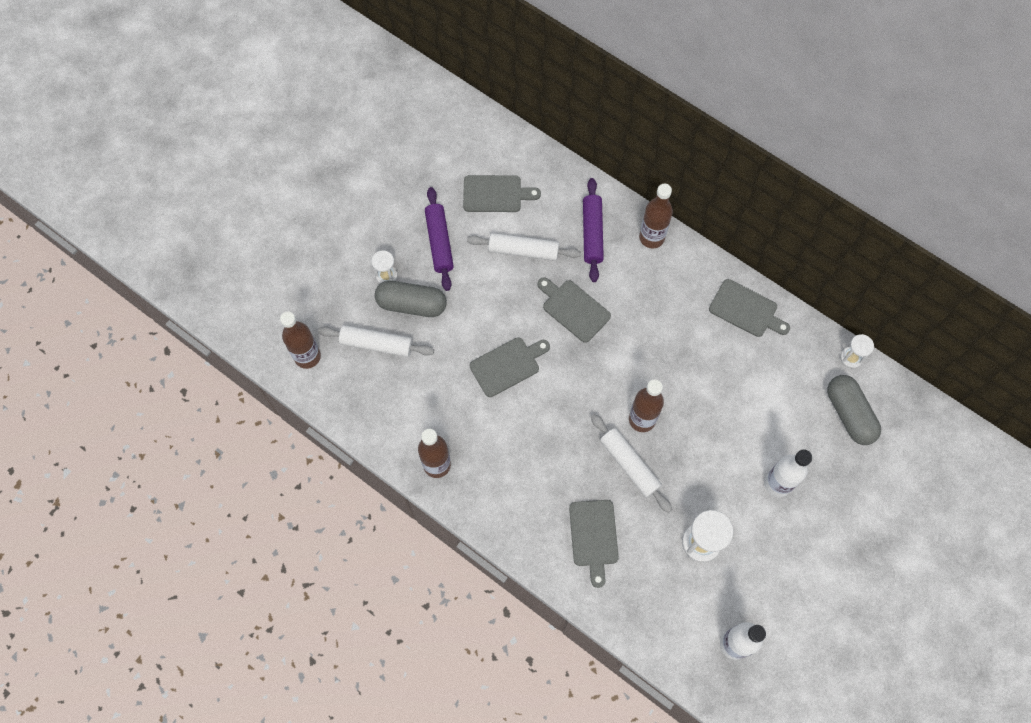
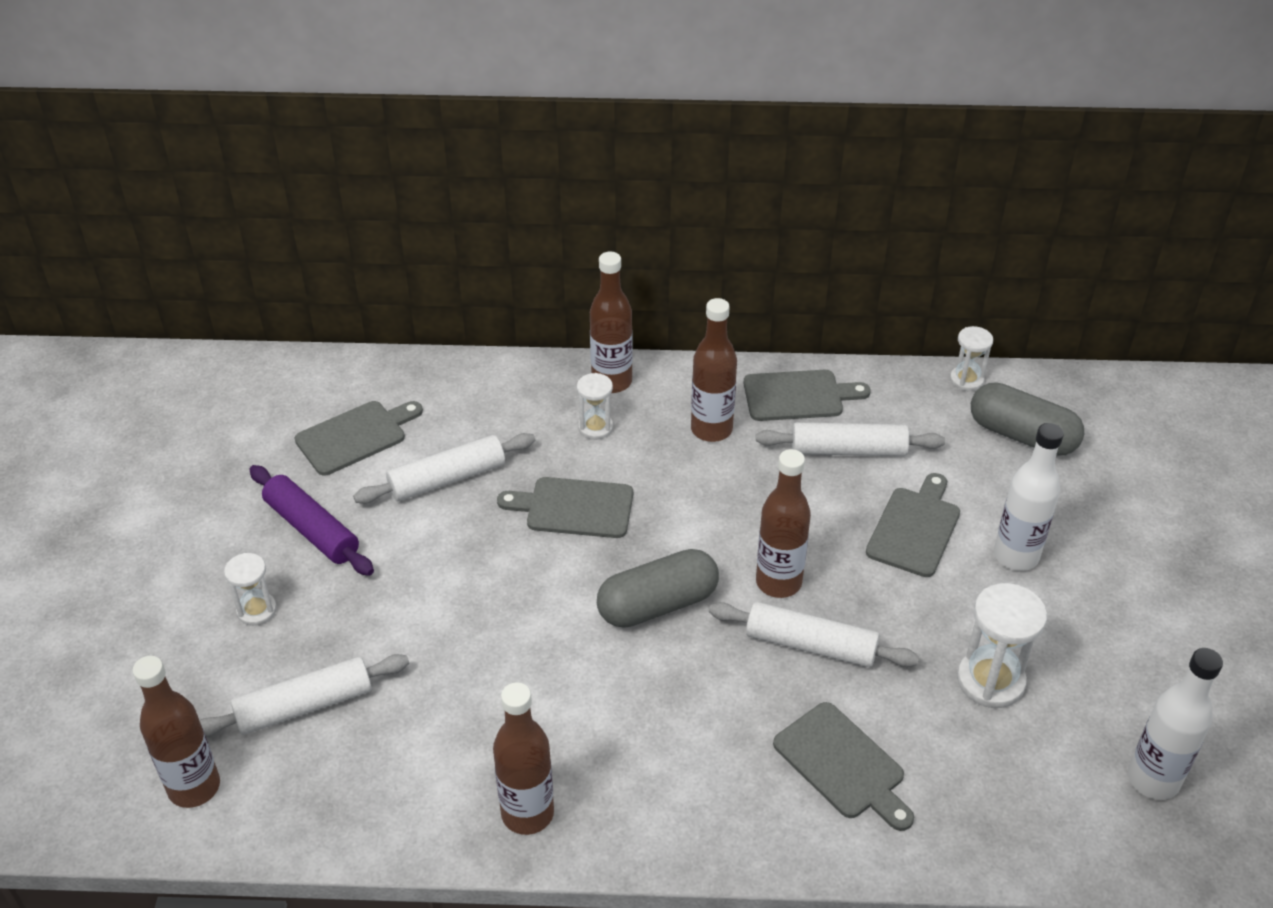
camera: 35 degrees left, 25 degrees down
(411, 304) = (325, 626): grey capsule -> grey capsule (657, 605)
(507, 365) = (533, 623): grey cutting board -> grey cutting board (915, 528)
(592, 233) = (528, 414): purple rolling pin -> none
(621, 264) = (595, 427): none -> white hourglass
(681, 303) = (711, 429): none -> brown bottle
(744, 363) = (848, 450): none -> white rolling pin

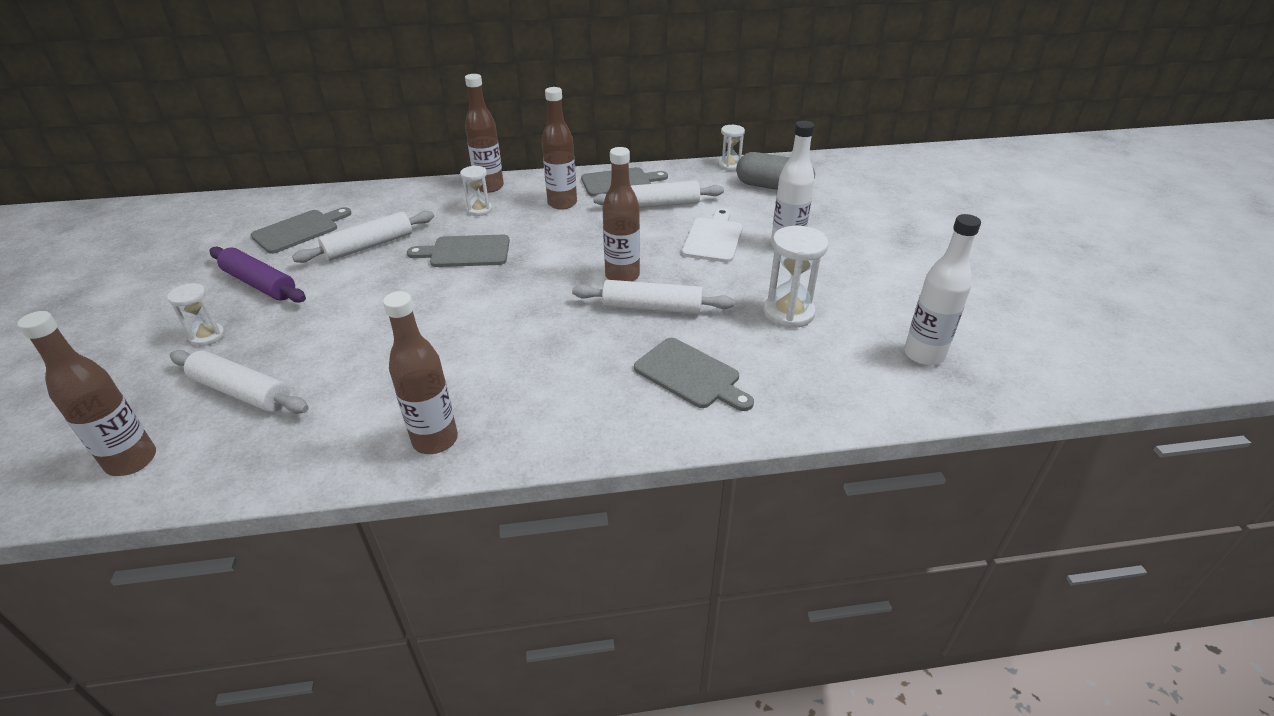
camera: 10 degrees left, 5 degrees down
(305, 706) = (242, 392): white rolling pin -> white rolling pin turned 60 degrees clockwise
(657, 605) = (533, 298): grey capsule -> none
(915, 528) = (713, 238): grey cutting board -> white cutting board

